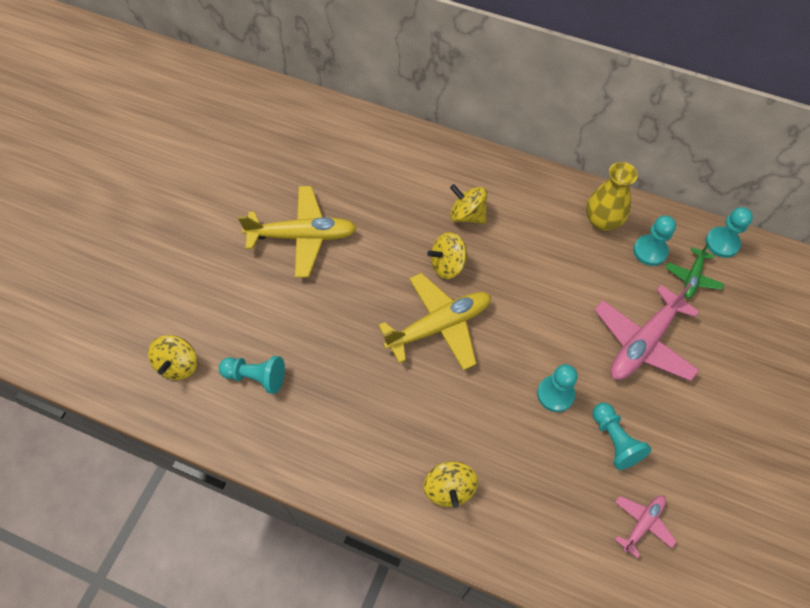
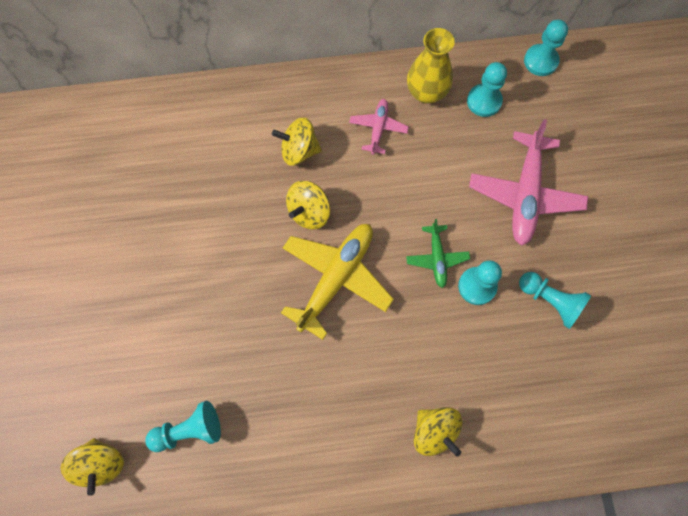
camera: 30 degrees left, 10 degrees up
(303, 236) = (149, 258): yellow plane -> none
(642, 523) = (613, 363): pink plane -> pink plane (378, 128)
(692, 278) = (533, 108): green plane -> green plane (437, 258)

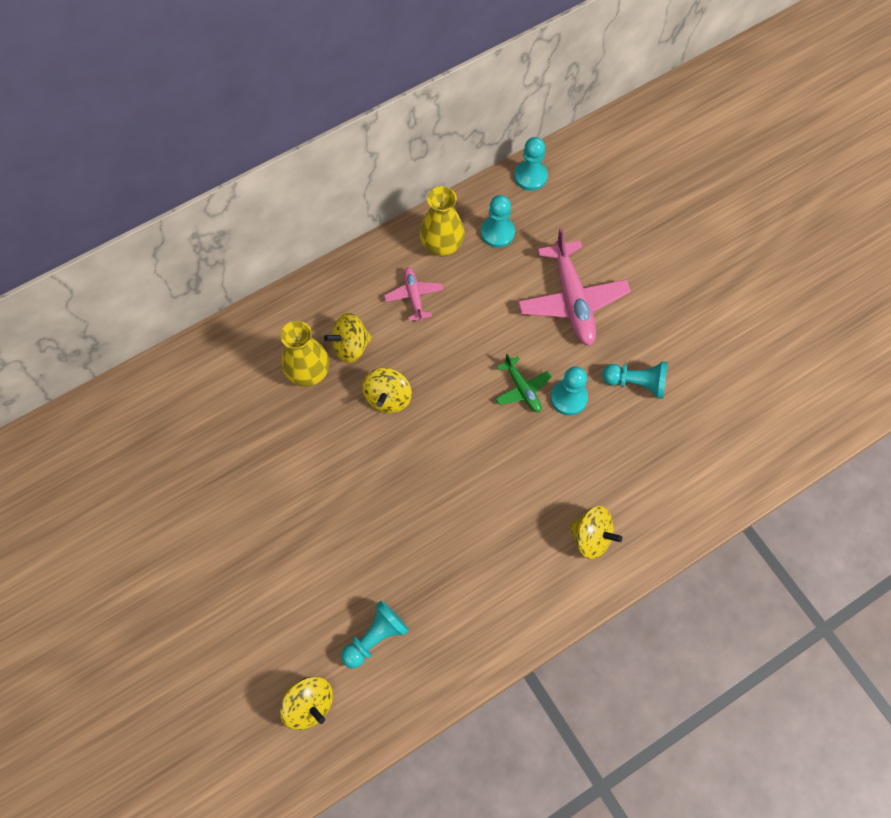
camera: 25 degrees left, 5 degrees down
(250, 159) = (308, 373): none -> yellow vase
(336, 278) = (442, 445): yellow plane -> none

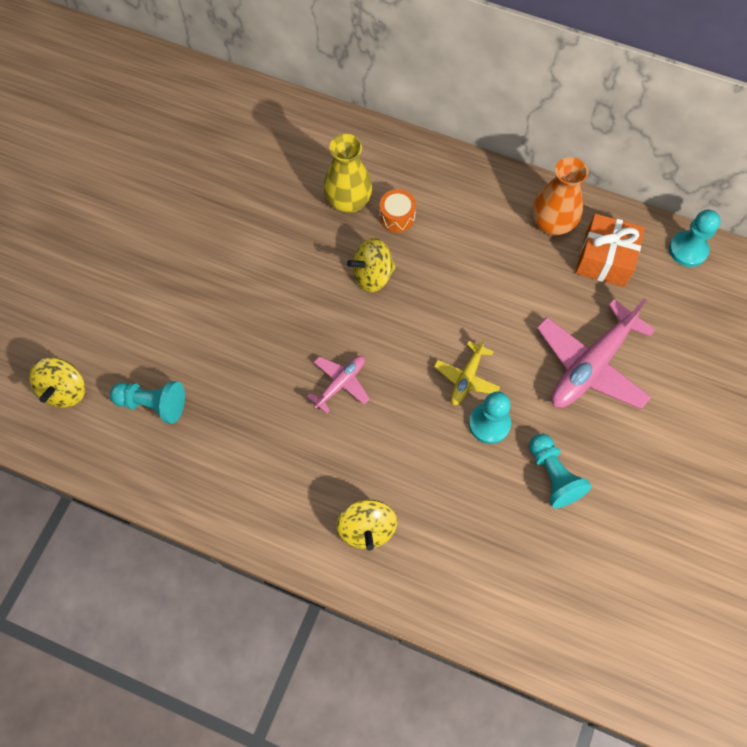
camera: 55 degrees right, 0 degrees up
(351, 346) = (397, 216): yellow spinning top -> orange drum
(414, 296) = (484, 233): pink plane -> pink plane (340, 383)
(442, 246) = (552, 224): yellow vase -> orange vase
(497, 233) = (605, 259): turquoise pawn -> orange gift
(522, 389) = (466, 378): green plane -> yellow plane

